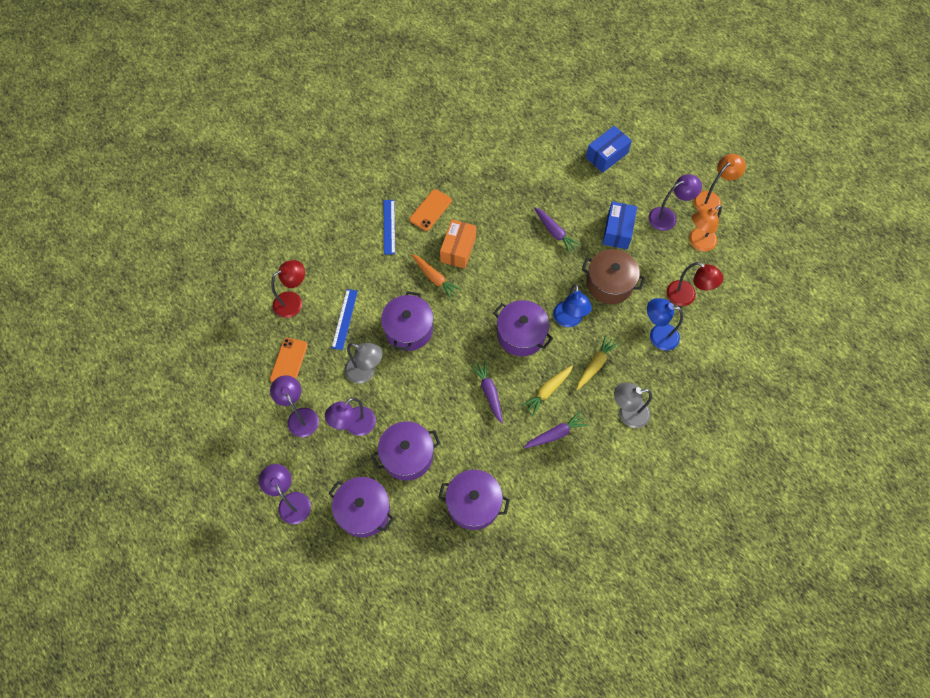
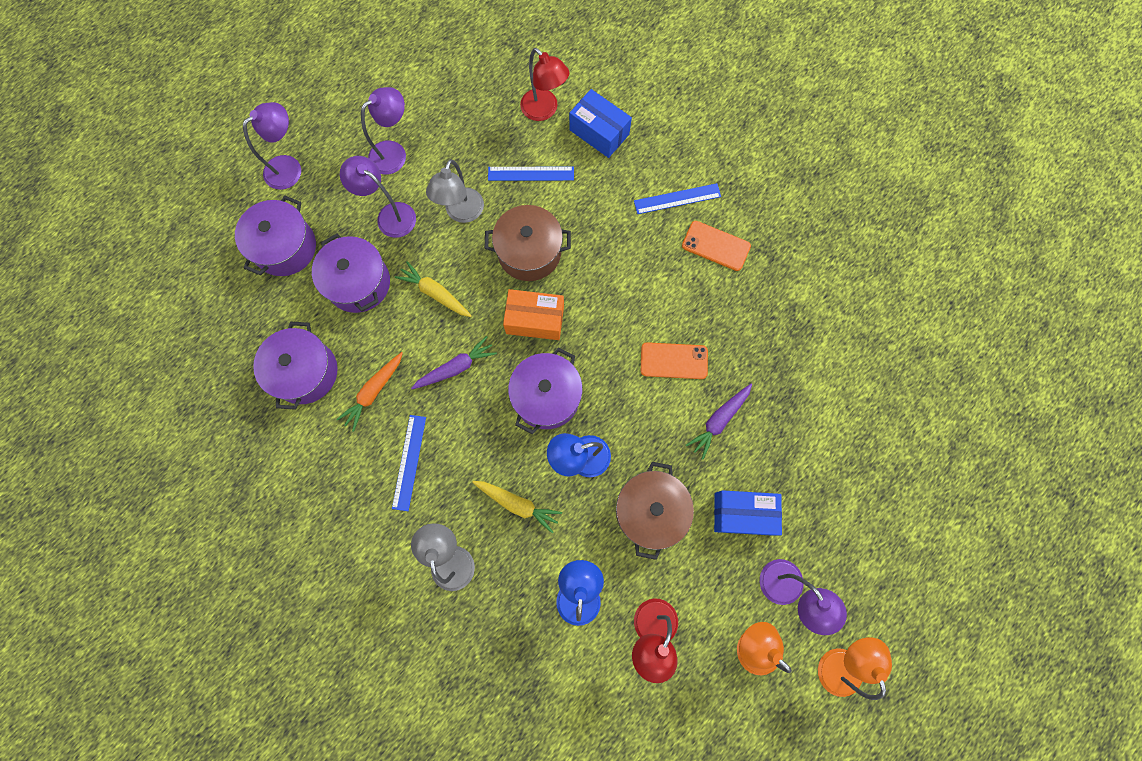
camera: 80 degrees right, 10 degrees up
(289, 362) = (462, 124): orange phone -> orange phone (674, 361)
(408, 329) = (529, 252): purple pot -> brown pot
(435, 278) = (611, 270): orange carrot -> orange carrot (374, 392)
(458, 249) = (661, 292): orange box -> orange box (535, 320)
(547, 391) = (469, 443): yellow carrot -> yellow carrot (435, 293)
(555, 434) = (409, 462): purple carrot -> blue ruler
(606, 155) = (876, 482): blue box -> blue box (599, 132)
(711, 199) = (838, 660): orange lamp -> orange lamp turned 135 degrees counterclockwise

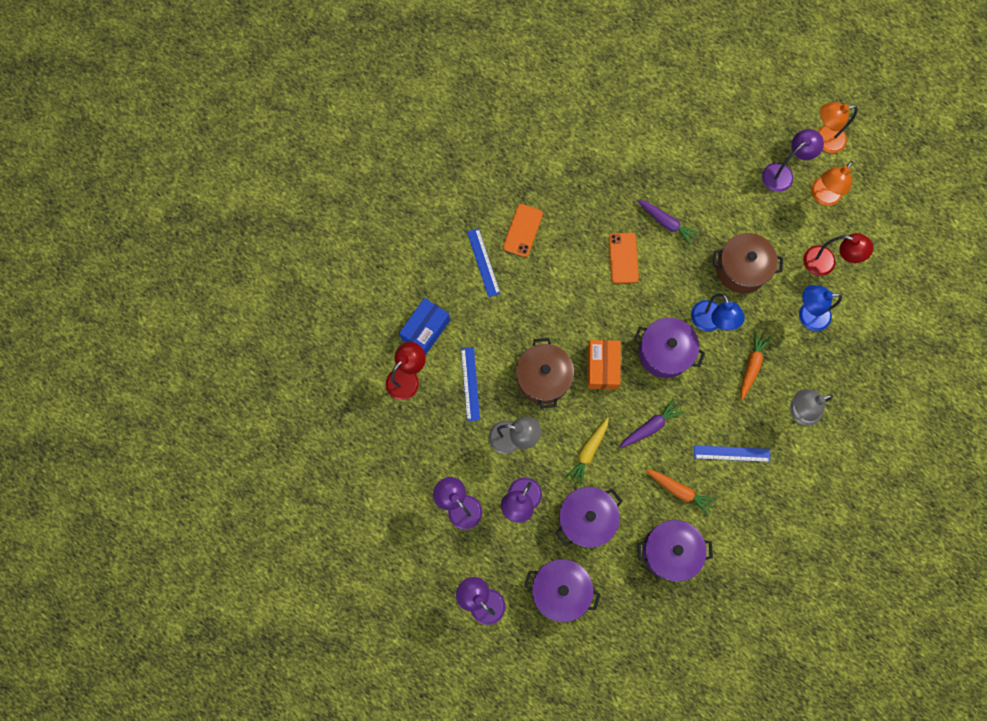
camera: 95 degrees left, 0 degrees up
(455, 367) = (650, 426): purple carrot -> purple carrot turned 90 degrees clockwise
(517, 504) = (751, 366): yellow carrot -> orange carrot
(743, 513) = (733, 204): blue box -> none

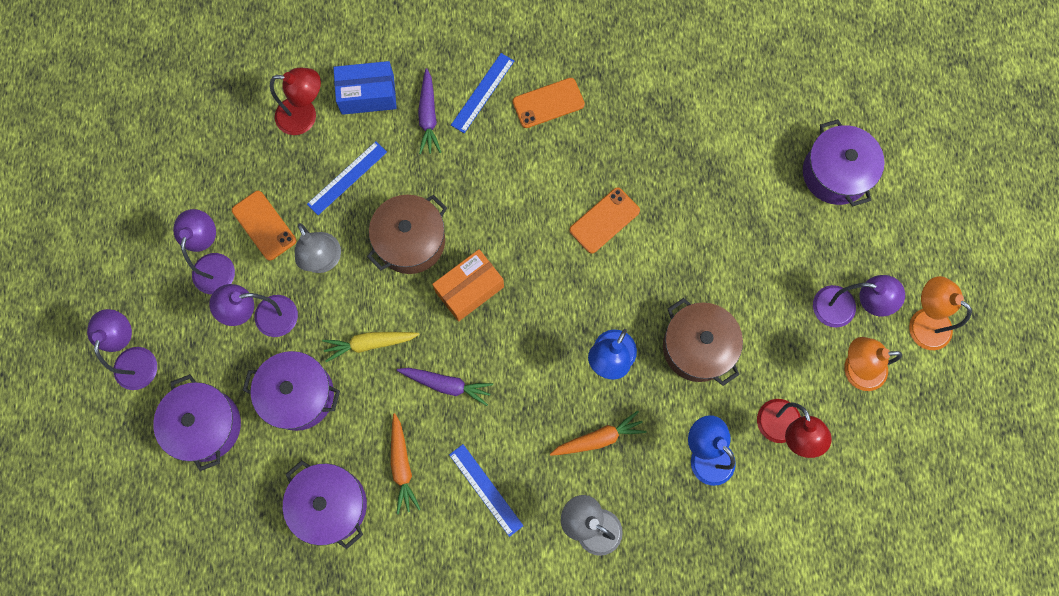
camera: 50 degrees right, 0 degrees up
(459, 457) = (264, 225): none -> orange phone
(664, 352) = (538, 338): purple pot -> purple pot (835, 173)
(666, 223) = (680, 233): purple carrot -> purple carrot (428, 116)

